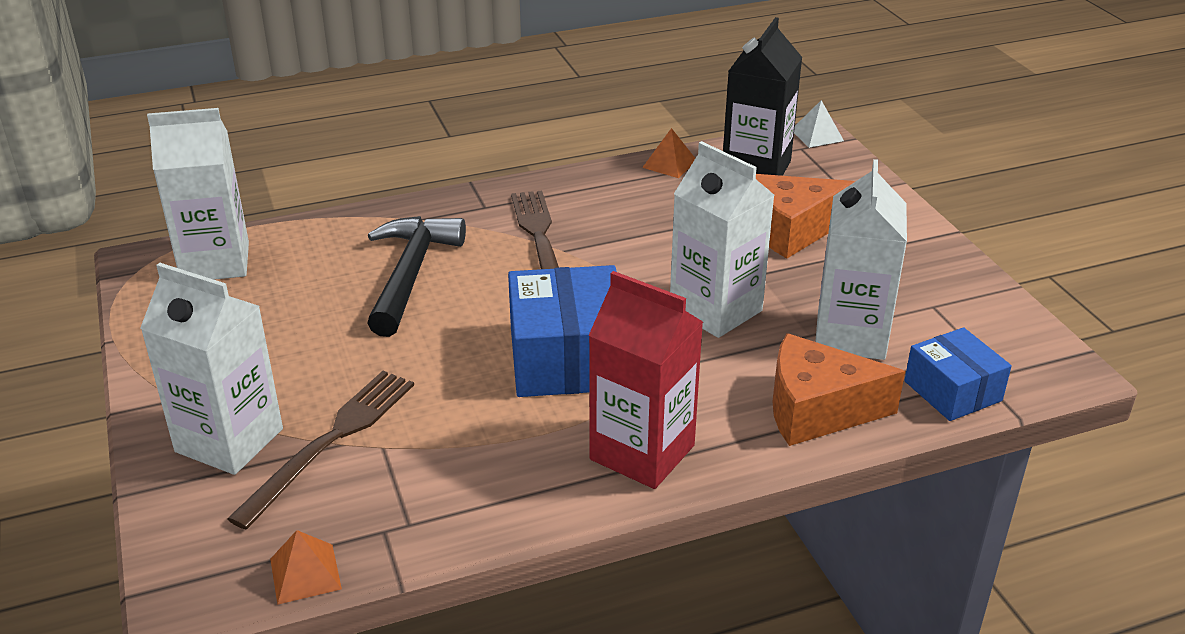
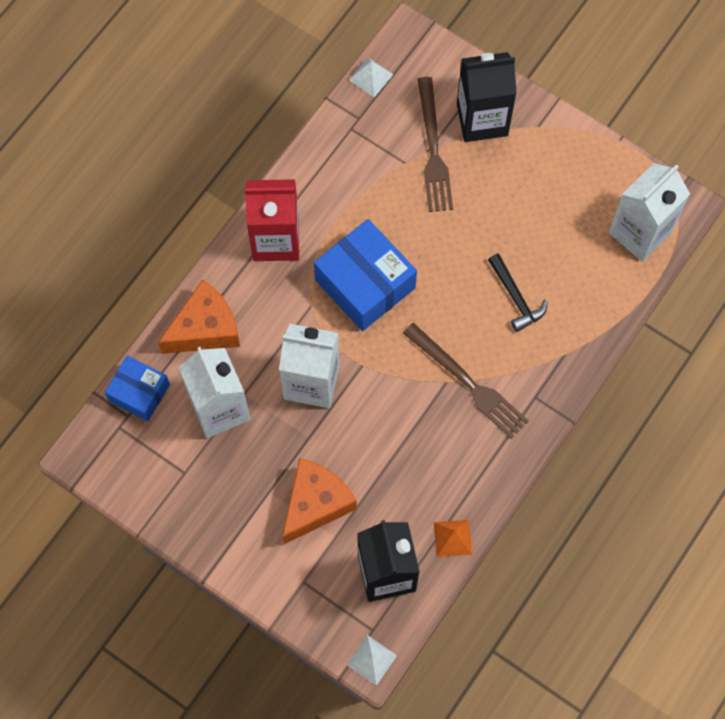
camera: 145 degrees right, 35 degrees up
(229, 440) = (482, 119): white carton -> black carton
(305, 573) = (371, 77): orange pyramid -> white pyramid
(411, 274) = (516, 298): black hammer -> black hammer, size x0.62

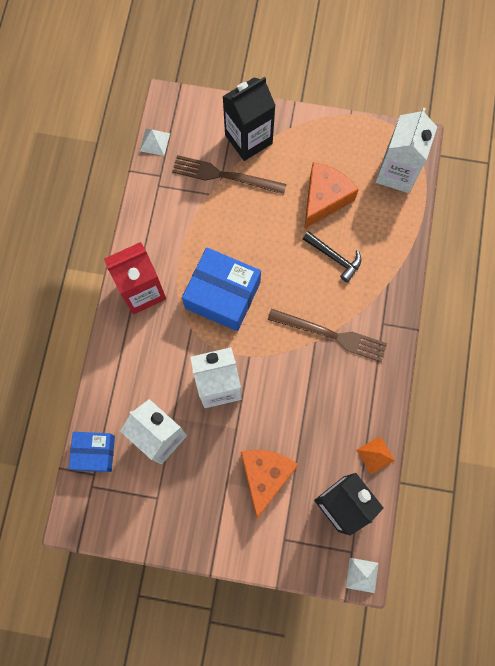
camera: 25 degrees left, 5 degrees up
(205, 328) = (121, 381): orange cheese -> orange cheese (324, 199)
(433, 150) = (224, 176): brown fork -> brown fork turned 135 degrees clockwise

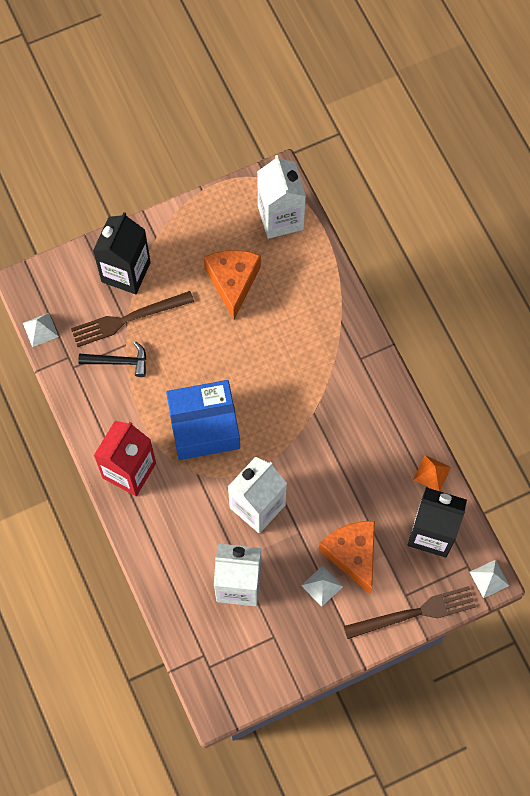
camera: 35 degrees left, 5 degrees down
(94, 452) = (191, 637): blue box -> none
(223, 484) = (322, 586): none -> white pyramid
(331, 335) = (323, 397): brown fork -> brown fork (414, 613)
(334, 257) = (278, 328): black hammer -> black hammer (118, 362)

